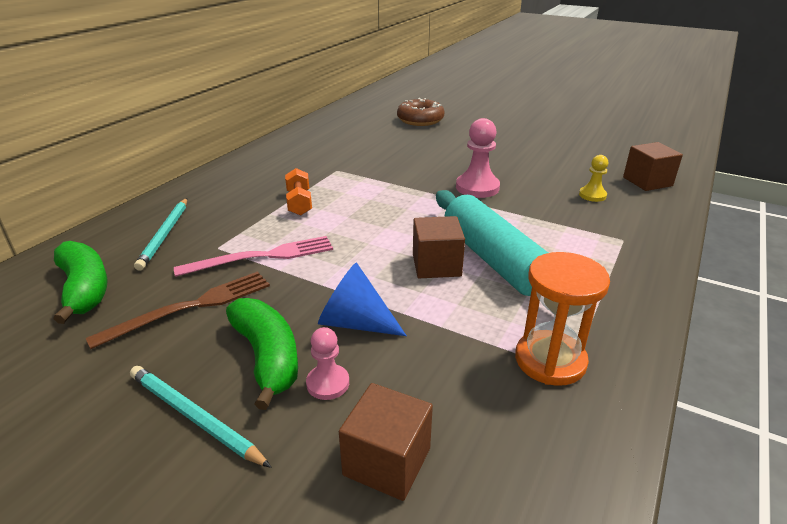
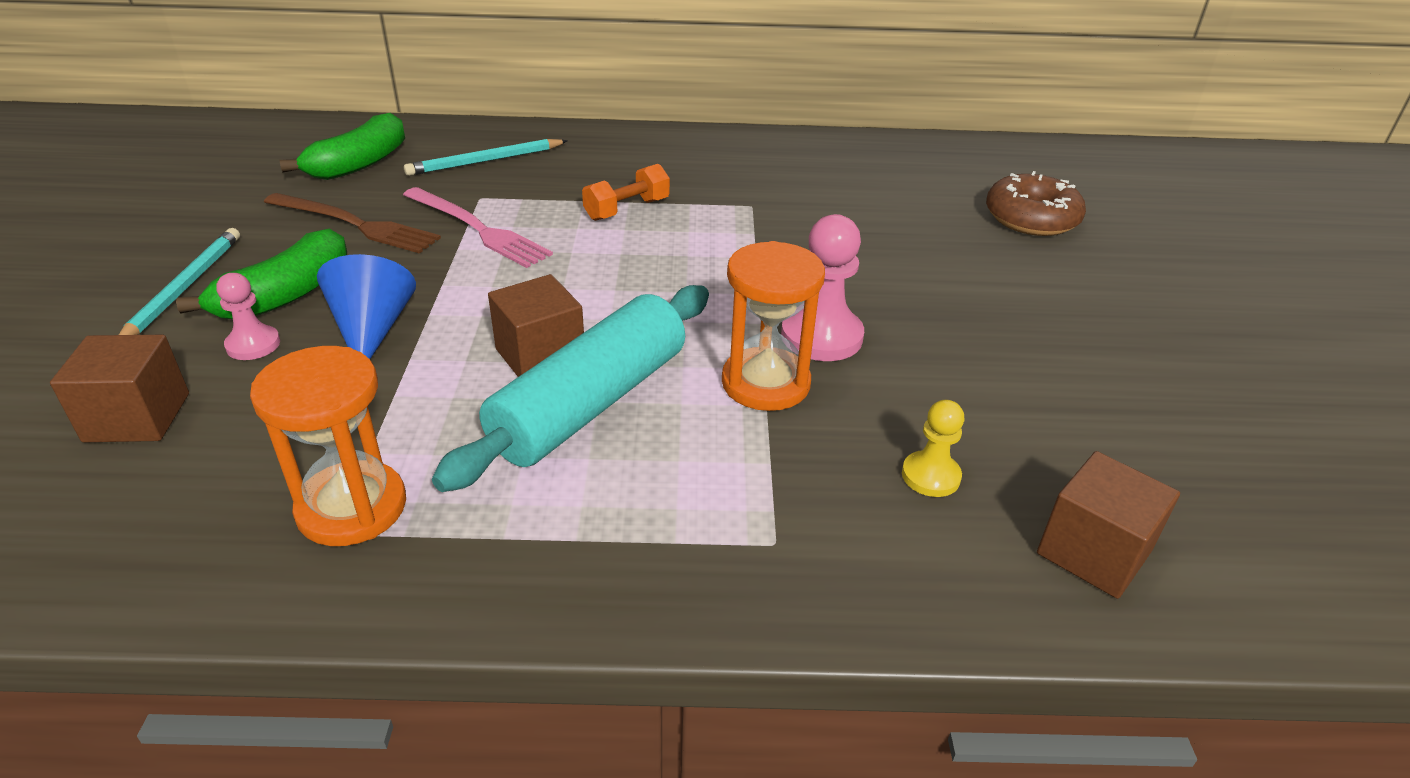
camera: 60 degrees right, 5 degrees up
(506, 210) = (765, 383): none -> orange hourglass

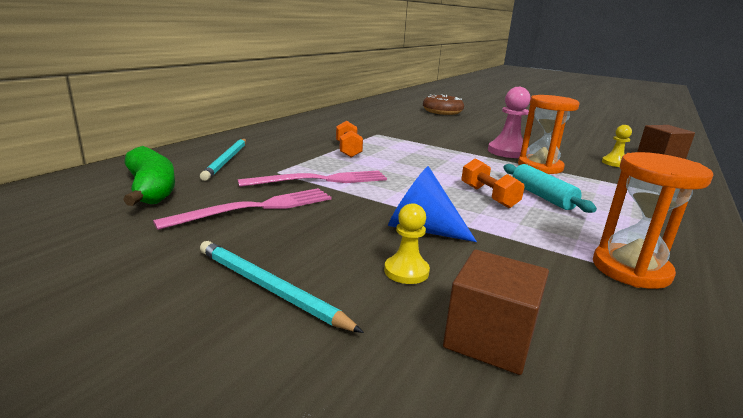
camera: 60 degrees left, 15 degrees down
(253, 345) = (406, 271): pink pawn -> yellow pawn
(285, 295) = (339, 248): green banana -> none
(355, 224) = (256, 208): brown fork -> pink fork
(540, 356) = (488, 196): brown cube -> orange dumbbell
(591, 404) = (542, 196): turquoise rolling pin -> turquoise rolling pin, size x0.56

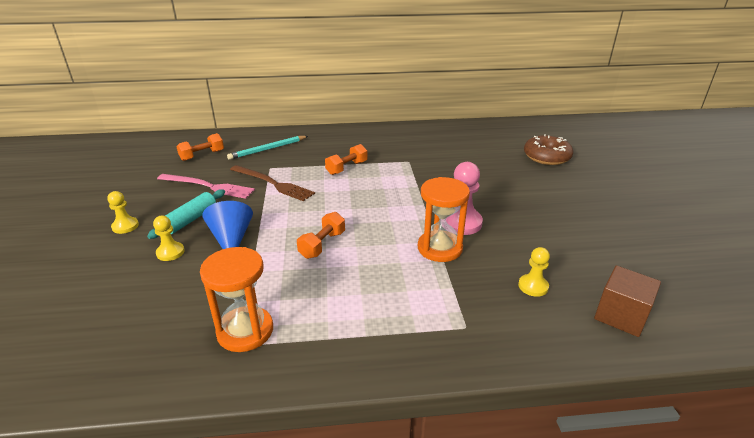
camera: 55 degrees right, 10 degrees up
(151, 189) = (202, 155): green banana -> orange dumbbell
(269, 288) = (125, 226): turquoise pencil -> yellow pawn
(320, 180) = (273, 183): pink fork -> brown fork
(489, 339) = (117, 295): brown cube -> none
(542, 196) = (355, 267): turquoise rolling pin -> turquoise rolling pin (190, 220)

